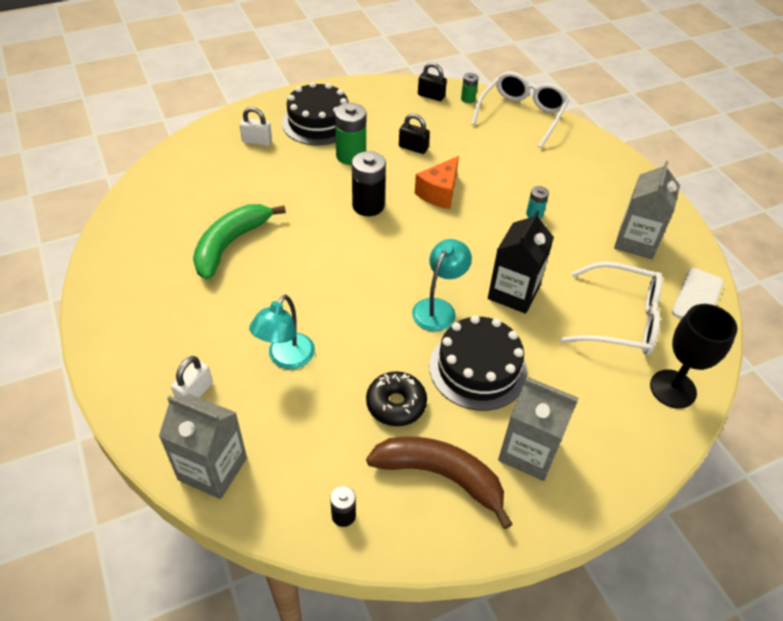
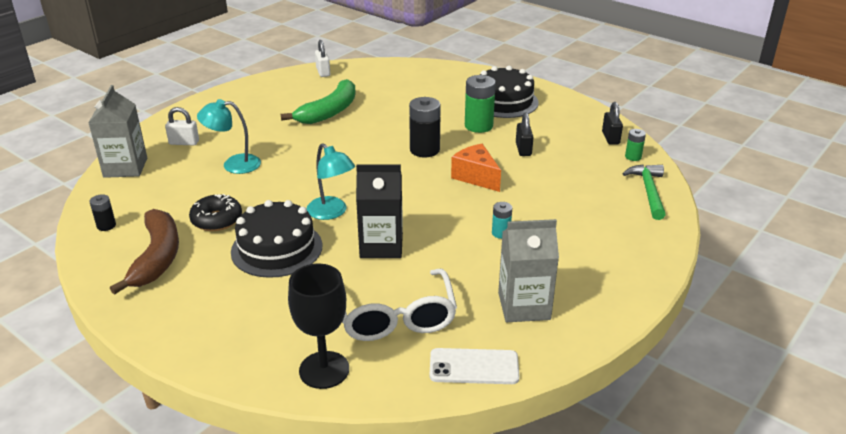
camera: 65 degrees right, 15 degrees down
(231, 244) = (329, 112): green banana -> green banana turned 120 degrees clockwise
(257, 141) = (451, 86): white padlock -> white padlock (323, 72)
(438, 308) = (332, 212): turquoise lamp -> turquoise lamp turned 45 degrees clockwise
(439, 193) = (476, 177): orange cheese -> orange cheese turned 45 degrees clockwise
(521, 115) = (648, 191): white glasses -> green hammer
(529, 451) = (201, 295): grey carton -> none

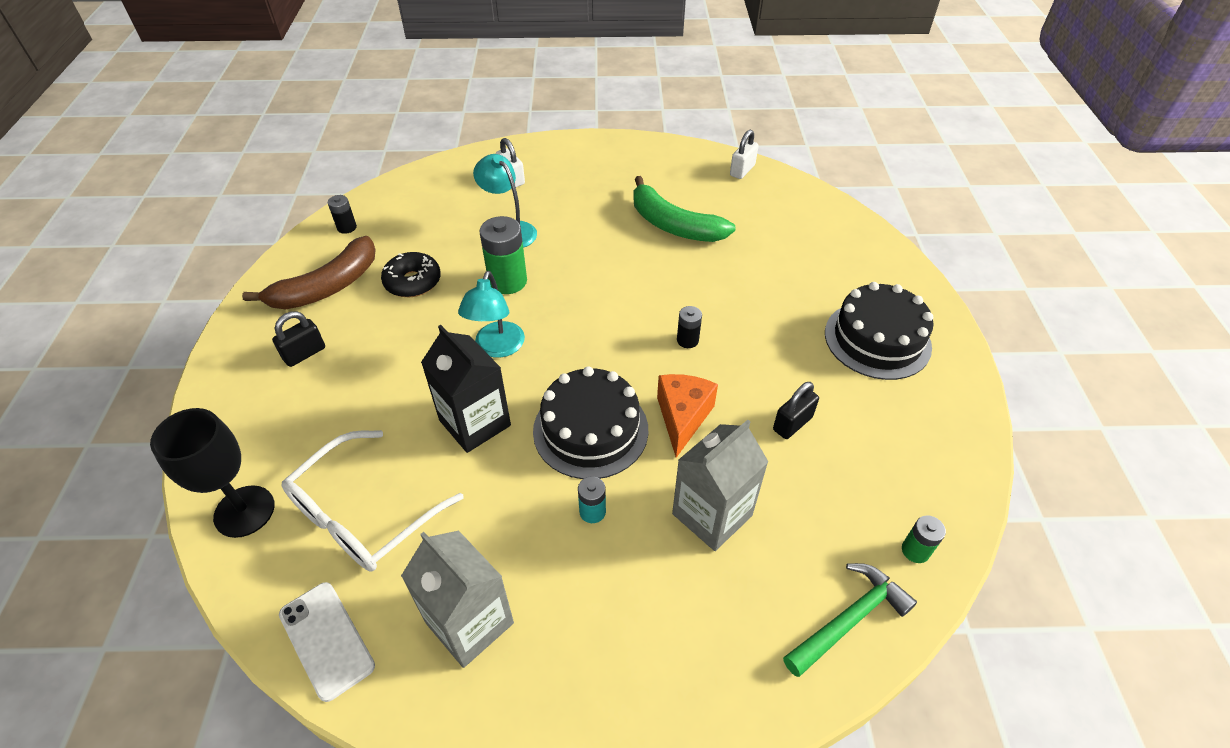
camera: 50 degrees right, 15 degrees up
(125, 167) = (438, 177): grey carton -> grey carton (712, 514)
(277, 248) = (403, 350): black cake -> black cake (590, 430)
(329, 112) = (673, 225): green banana -> green banana turned 45 degrees clockwise
(424, 150) = (687, 340): black battery -> black battery, size x0.53
(478, 126) = (793, 352): green battery -> green battery (508, 281)
(610, 138) = (931, 497): black padlock -> black padlock (304, 353)

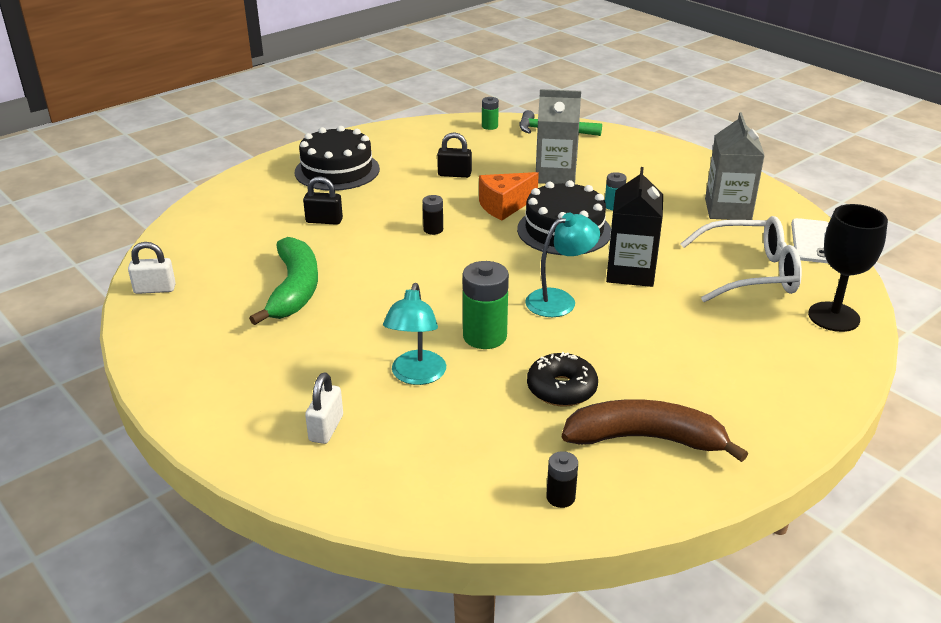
camera: 130 degrees left, 15 degrees down
(304, 353) = (717, 390): black padlock -> black padlock (324, 221)

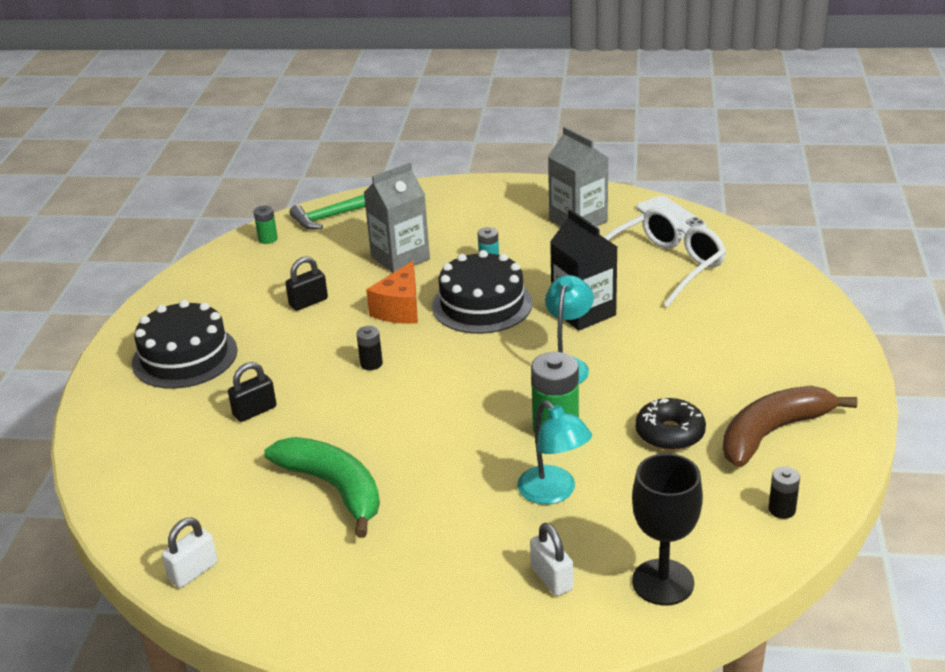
camera: 40 degrees left, 0 degrees up
(833, 317) = (760, 270): black goblet -> black goblet (663, 582)

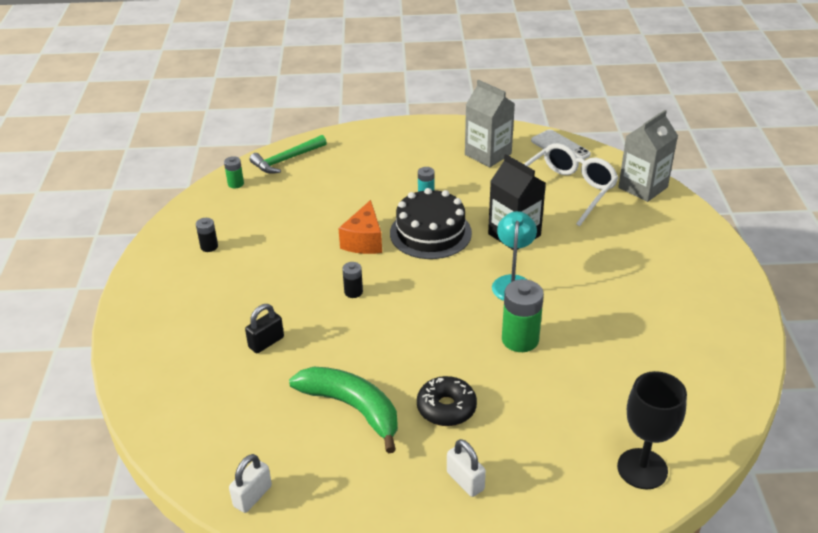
camera: 10 degrees left, 5 degrees up
(185, 356) = (192, 296): black cake -> none
(308, 302) = (285, 239): black padlock -> none
(400, 258) = (352, 195): grey carton -> grey carton (643, 187)
(552, 578) = (553, 474): white padlock -> white padlock (465, 481)
(554, 492) = (534, 397): turquoise lamp -> none
(670, 433) = (611, 337): black donut -> black donut (446, 408)
(773, 433) = (691, 330): brown banana -> none
(782, 510) = (716, 396): black battery -> black battery (209, 246)

